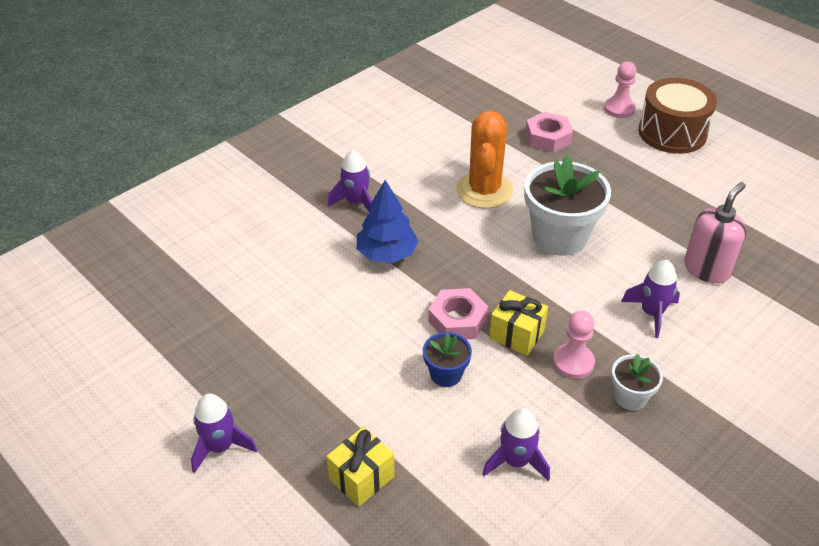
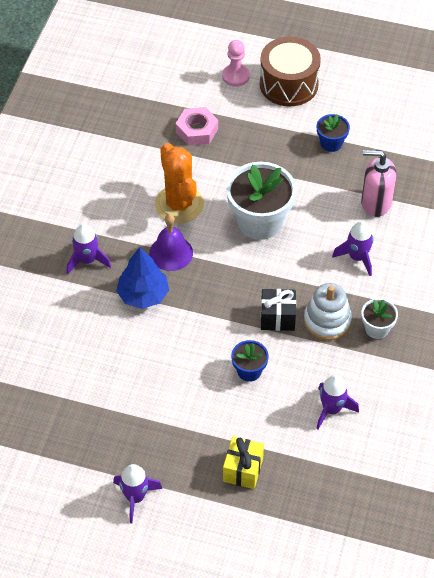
camera: 30 degrees left, 10 degrees up
(444, 228) = (171, 253): none -> purple bell
(457, 320) = (230, 326): pink nut -> none
(516, 334) = (277, 317): yellow gift -> black gift
(573, 362) = (327, 321): pink pawn -> white stacking toy
(687, 197) = (331, 143): none -> blue flower pot
(707, 269) = (375, 203): pink soap dispenser -> pink soap dispenser turned 90 degrees counterclockwise

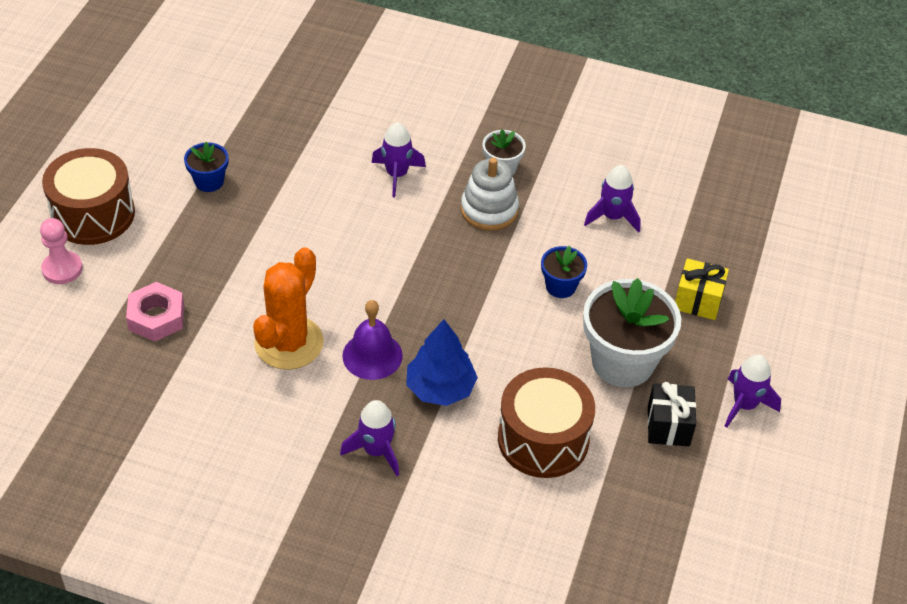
camera: 90 degrees left, 5 degrees down
(99, 359) = (543, 439): none -> brown drum
(179, 204) = (289, 343): orange cactus -> orange cactus turned 45 degrees counterclockwise
(259, 221) = (330, 261): white flower pot -> white flower pot (623, 362)
(277, 317) = (483, 254): black gift -> black gift (668, 426)
(375, 203) = (314, 150): pink soap dispenser -> none

